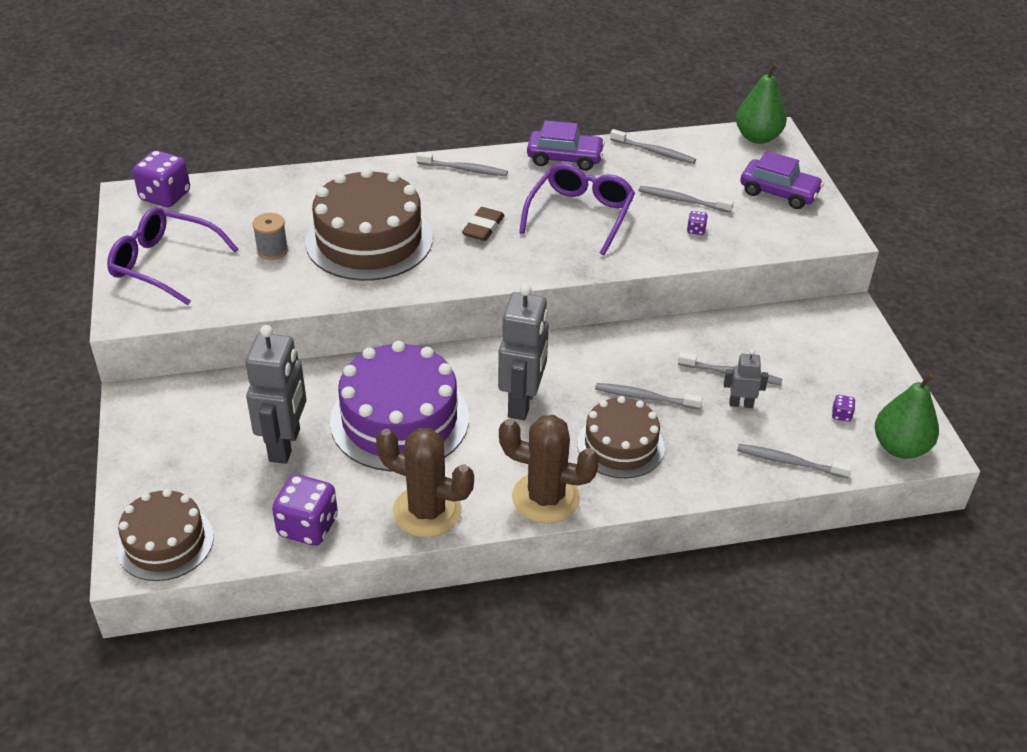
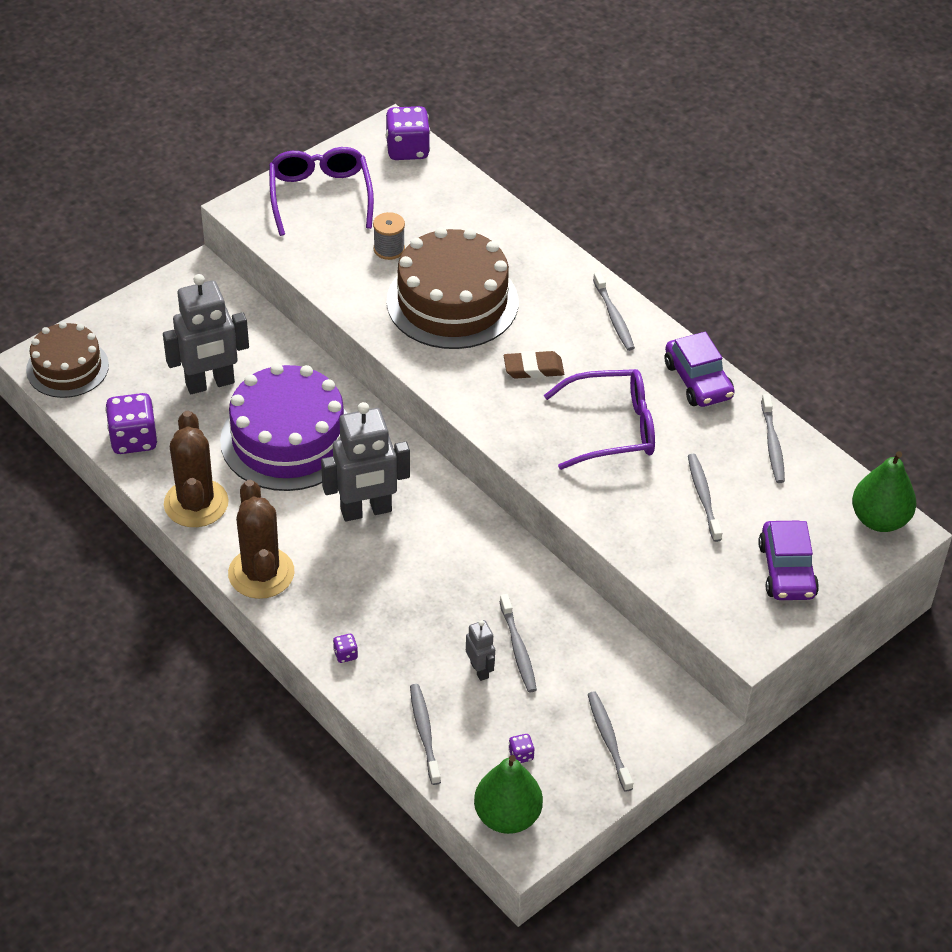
camera: 60 degrees right, 5 degrees up
(620, 445) = (360, 600): brown cake -> none
(644, 397) = (436, 594): grey toothbrush -> grey toothbrush (608, 740)
(696, 230) = (660, 524): purple dice -> purple dice (345, 654)

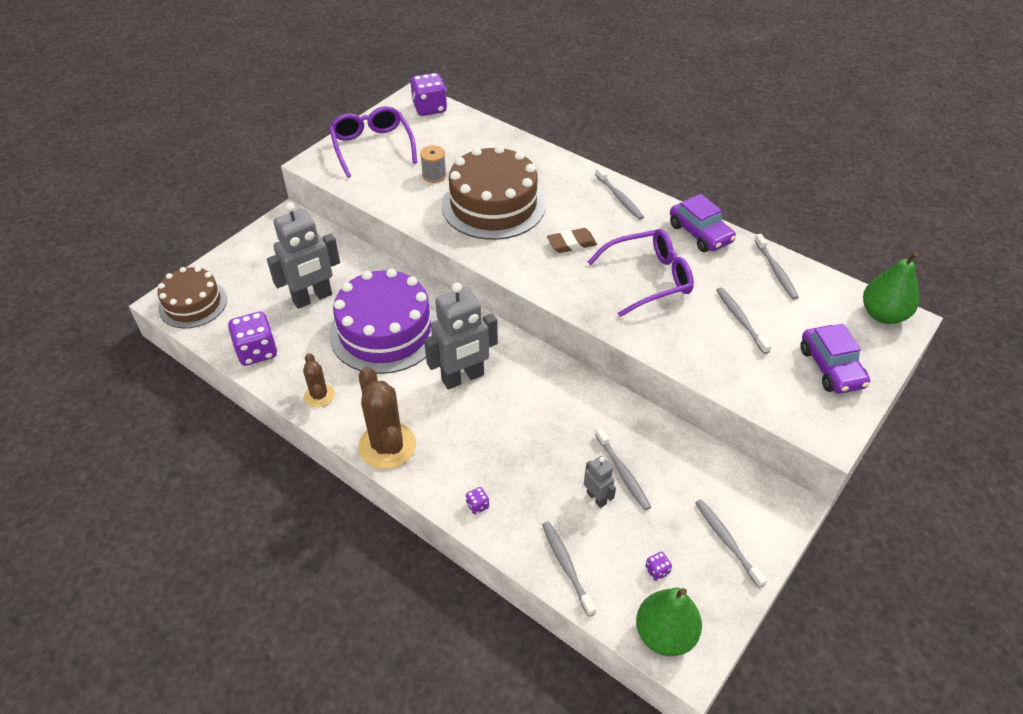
camera: 10 degrees left, 0 degrees up
(196, 503) = (319, 395): brown cactus -> brown cactus, size x0.55

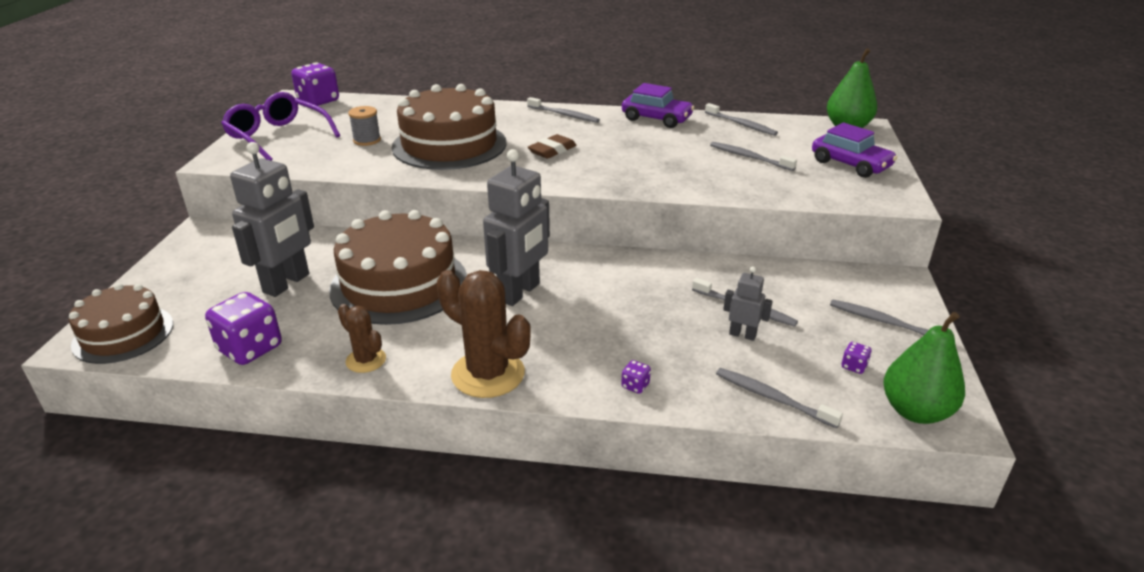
camera: 30 degrees left, 15 degrees down
(385, 331) = (399, 284): purple cake -> brown cake
(649, 278) = (646, 154): purple glasses -> none

